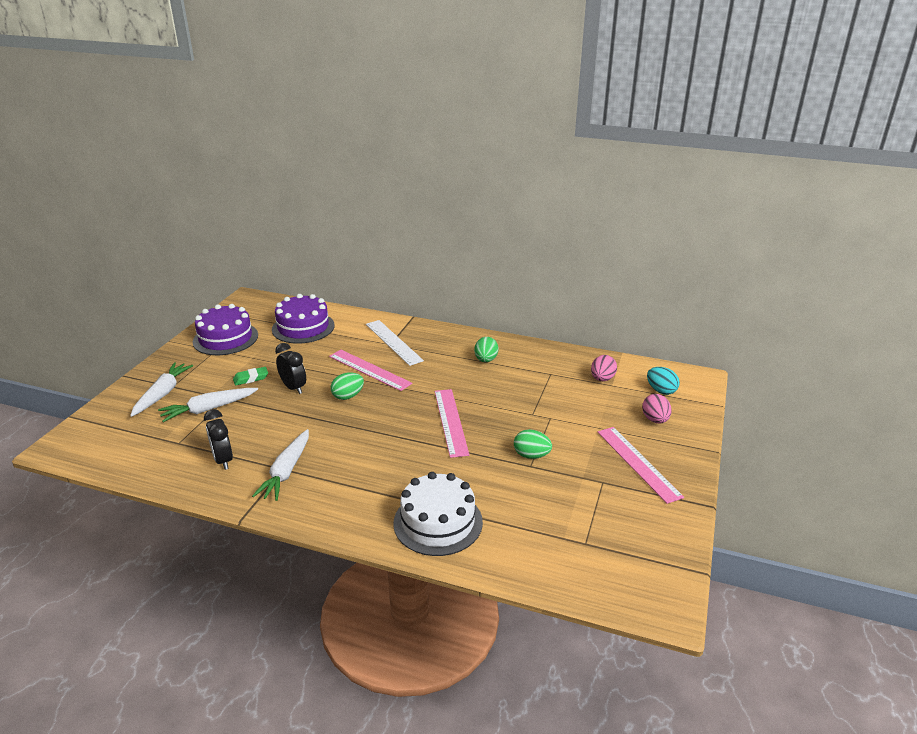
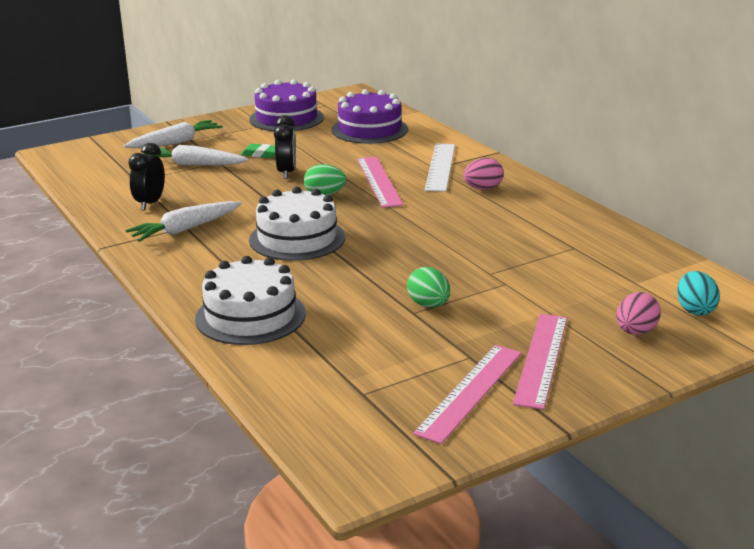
camera: 40 degrees right, 5 degrees down
(380, 442) = (297, 238): none -> white cake
(451, 421) = (391, 248): pink ruler -> pink ruler (470, 392)
(486, 360) = (517, 212): green egg -> none
(602, 379) = (633, 273): pink egg -> pink egg (483, 188)

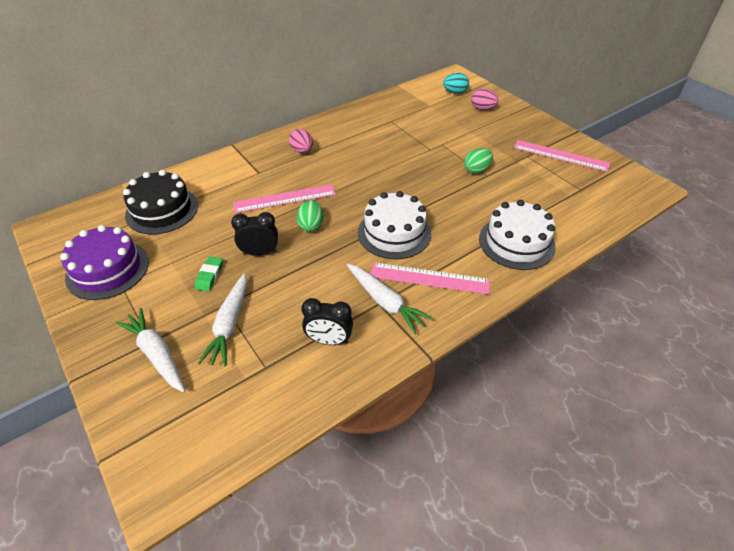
camera: 95 degrees left, 20 degrees up
(369, 130) = (162, 210): purple cake -> black cake
(440, 167) = (258, 170): white ruler -> none
(541, 359) = (520, 135): pink ruler -> pink ruler (429, 278)

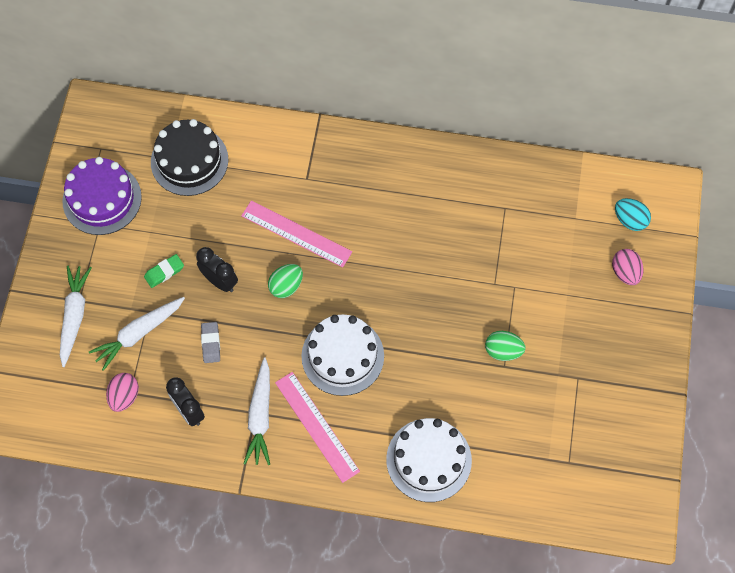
camera: 45 degrees right, 20 degrees up
(296, 289) = (211, 343): none -> grey eraser
(302, 151) = (372, 181): pink egg -> pink egg (124, 396)
(560, 155) = (612, 408): pink ruler -> none

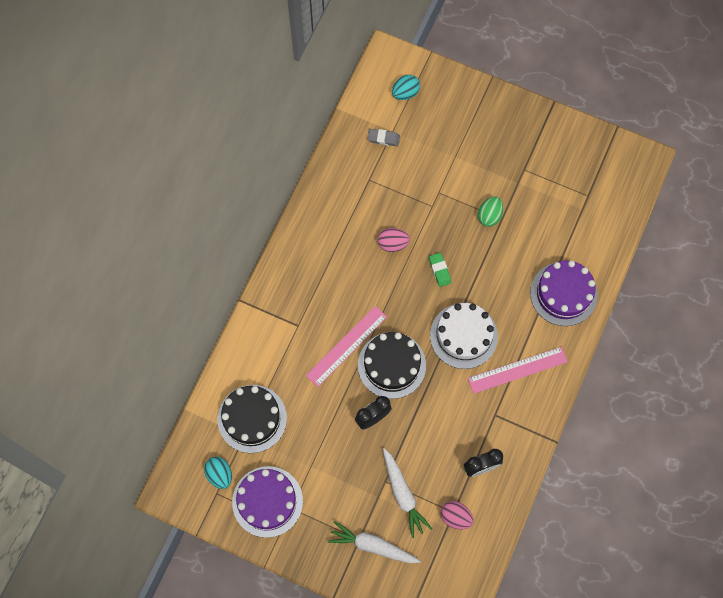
camera: 75 degrees left, 5 degrees up
(121, 146) = (219, 474): none -> turquoise egg
(164, 272) = (352, 461): green eraser -> green eraser (439, 270)
(211, 343) = (426, 437): grey eraser -> grey eraser (383, 138)
(260, 416) = (499, 411): white carrot -> none
(286, 286) = (391, 365): green egg -> black cake
(429, 460) = (563, 294): white cake -> purple cake
(625, 272) = (448, 110): pink egg -> pink egg (393, 244)

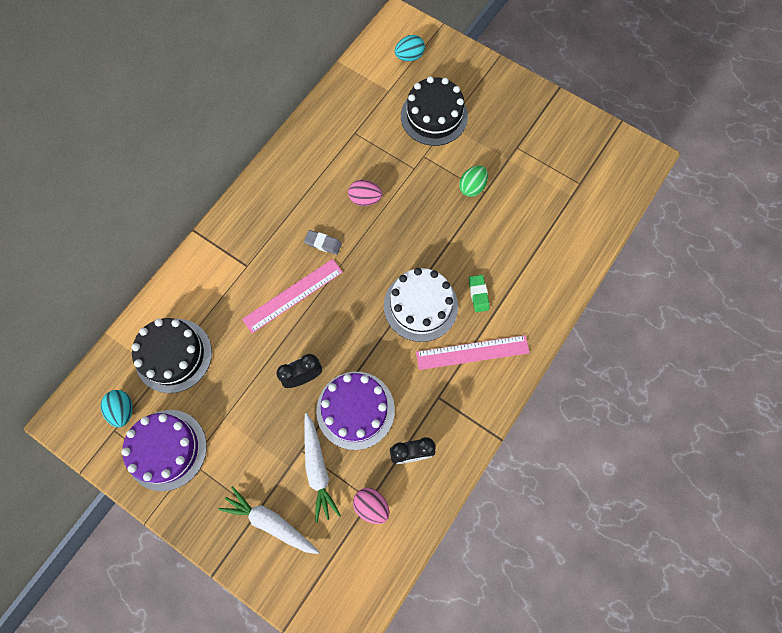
camera: 10 degrees right, 0 degrees up
(383, 138) = (378, 96): grey eraser -> grey eraser (323, 243)
(391, 365) = (336, 324): black cake -> black cake (434, 116)
(439, 270) = (408, 234): green eraser -> green eraser (478, 294)
(563, 294) = (537, 279): purple cake -> purple cake (355, 410)

